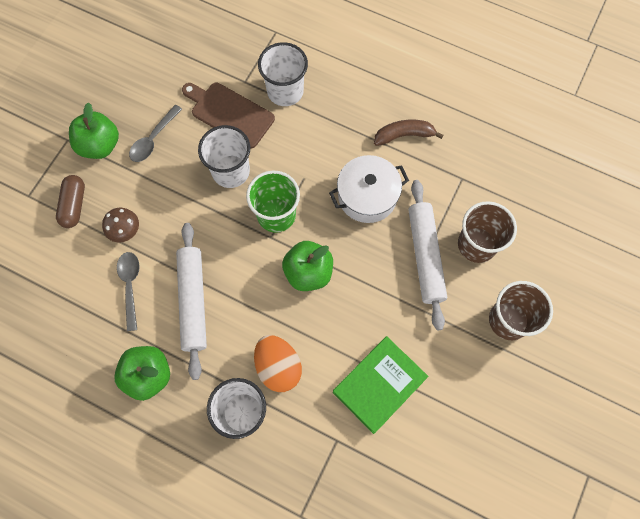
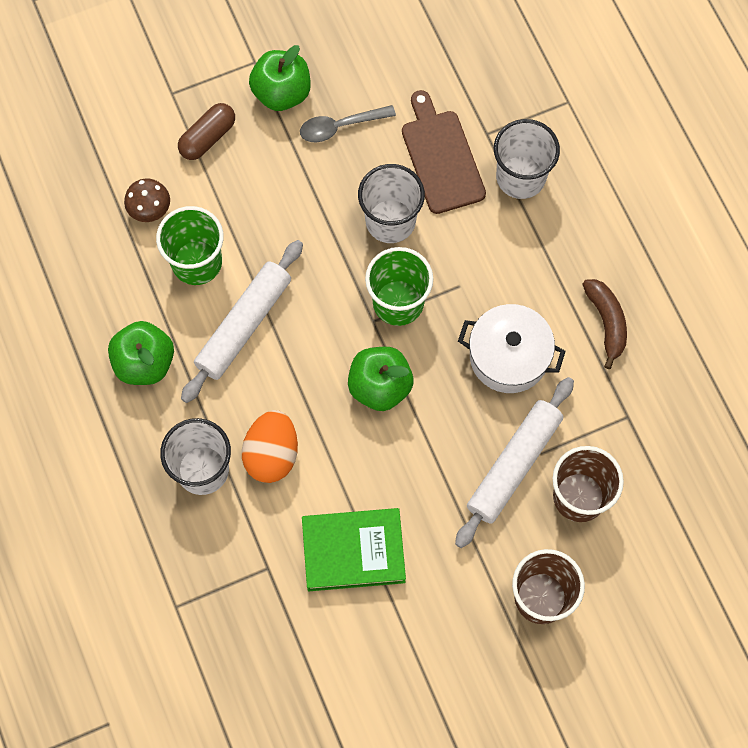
camera: 40 degrees right, 0 degrees up
(125, 231) = (236, 202): brown mushroom -> brown mushroom (150, 209)
(130, 286) = (197, 262): grey spoon -> green cup
(404, 135) = (606, 322): brown banana -> brown banana turned 45 degrees clockwise

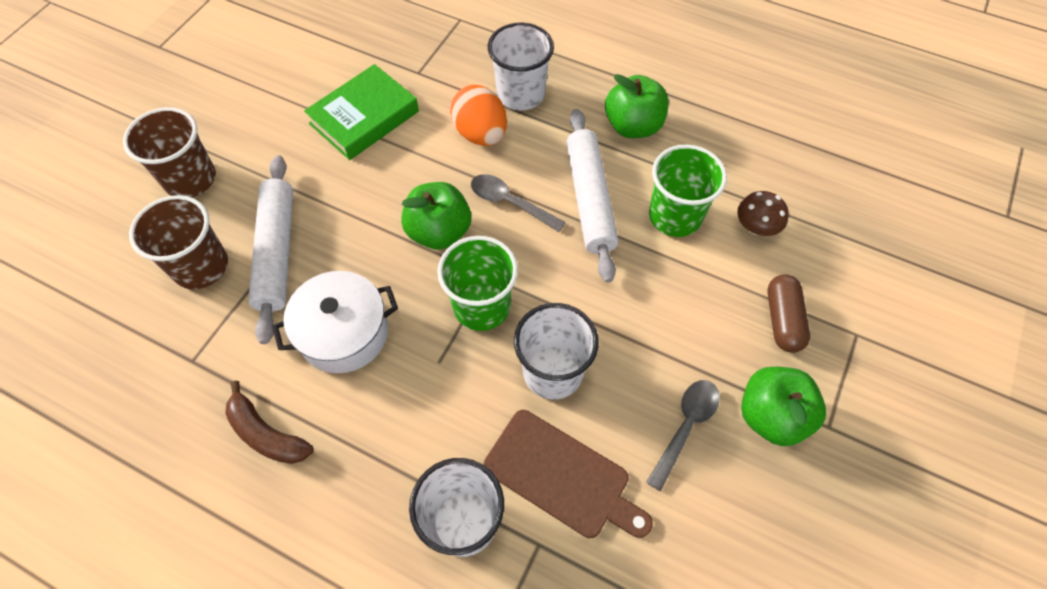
camera: 140 degrees right, 10 degrees down
(305, 369) = (510, 203): none -> grey spoon

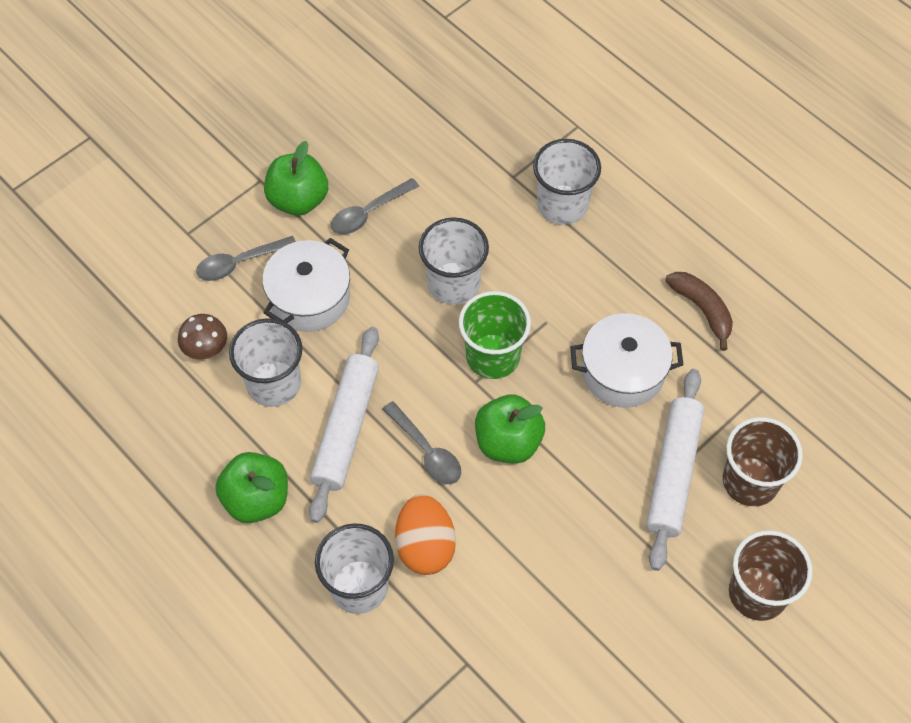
camera: 160 degrees left, 0 degrees up
(364, 117) = (549, 614): green book -> none
(562, 476) = (478, 211): brown cutting board -> none
(675, 216) = (274, 383): green cup -> white cup
(691, 306) = (309, 298): none -> white pot
(782, 320) = (240, 263): brown capsule -> grey spoon

